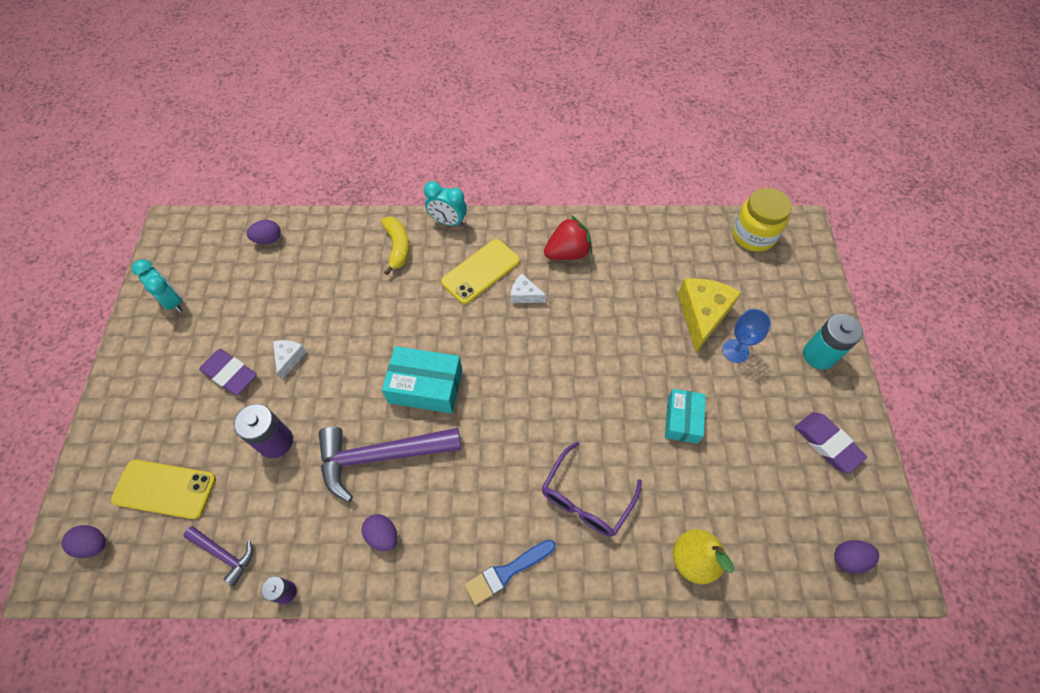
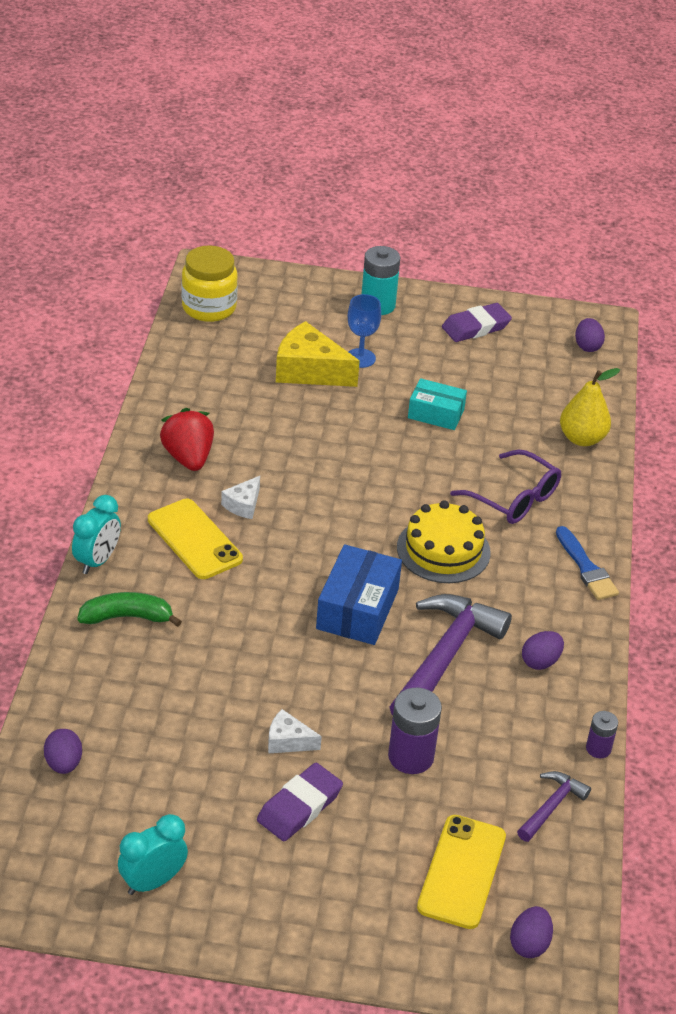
camera: 85 degrees left, 20 degrees down
(381, 456) = (445, 657): purple hammer -> purple hammer turned 150 degrees counterclockwise
(397, 247) = (127, 617): yellow banana -> green banana
(425, 386) = (357, 609): turquoise box -> blue box
(505, 443) = (443, 550): none -> yellow cake

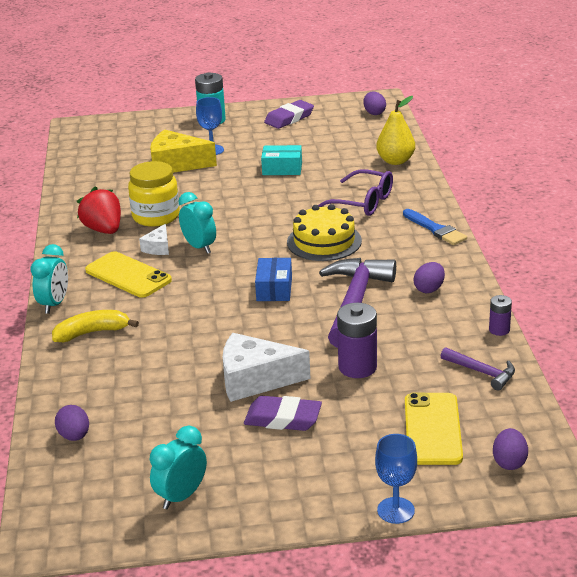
camera: 10 degrees left, 10 degrees down
(127, 617) = (92, 333): green banana -> yellow banana
(209, 307) = (85, 145): yellow jar -> yellow jar (156, 216)
(288, 741) = (255, 380): white cheese -> white cheese, size x1.94
(292, 517) = (199, 247): none -> turquoise clock
(299, 806) = (283, 418): purple eraser -> purple eraser turned 75 degrees clockwise
(357, 609) = (274, 289): blue box -> blue box, size x0.66
(377, 971) = (395, 510): none -> blue goblet
(551, 806) = (482, 372): purple hammer -> purple hammer turned 105 degrees clockwise

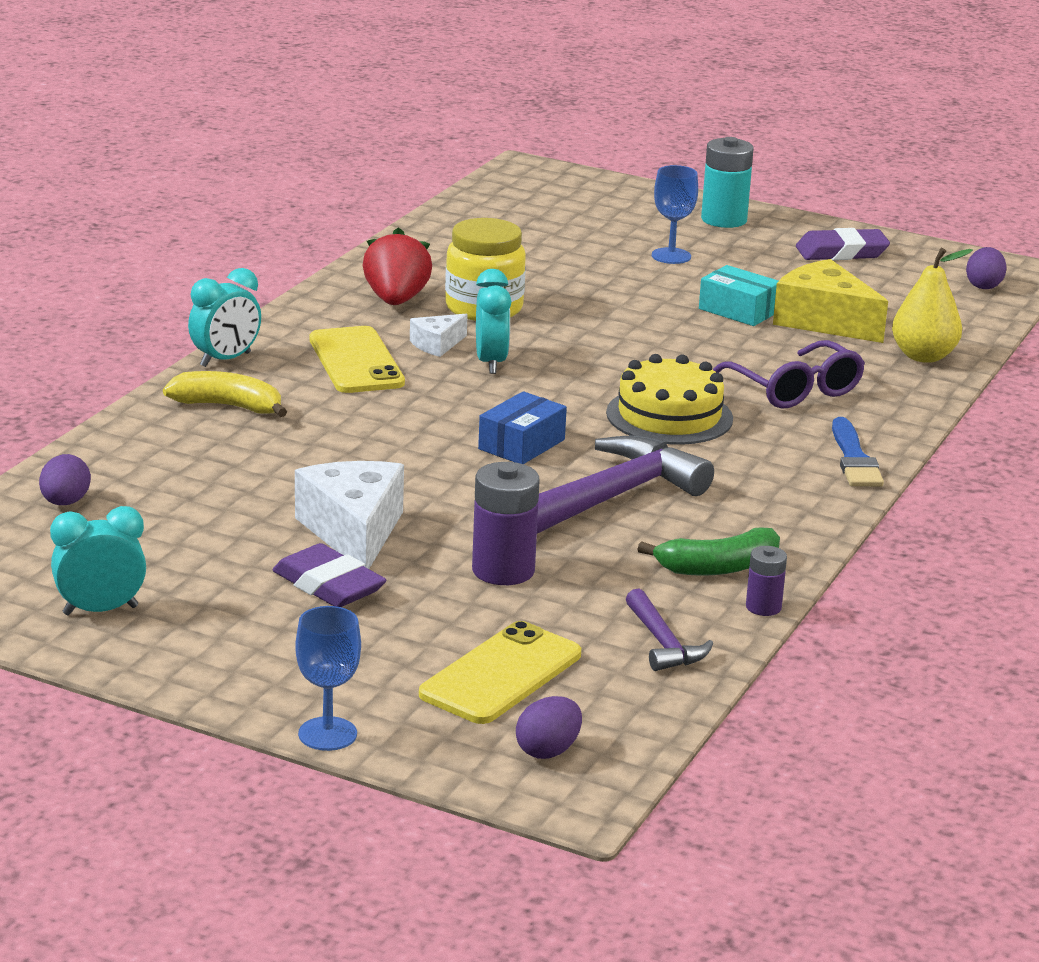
camera: 30 degrees right, 5 degrees down
(176, 164) = (598, 257): yellow cheese -> yellow cheese (824, 321)
(255, 380) = (353, 532): white cheese -> white cheese turned 45 degrees clockwise
(429, 289) = (735, 524): purple egg -> none
(452, 317) = (718, 567): none -> green banana

